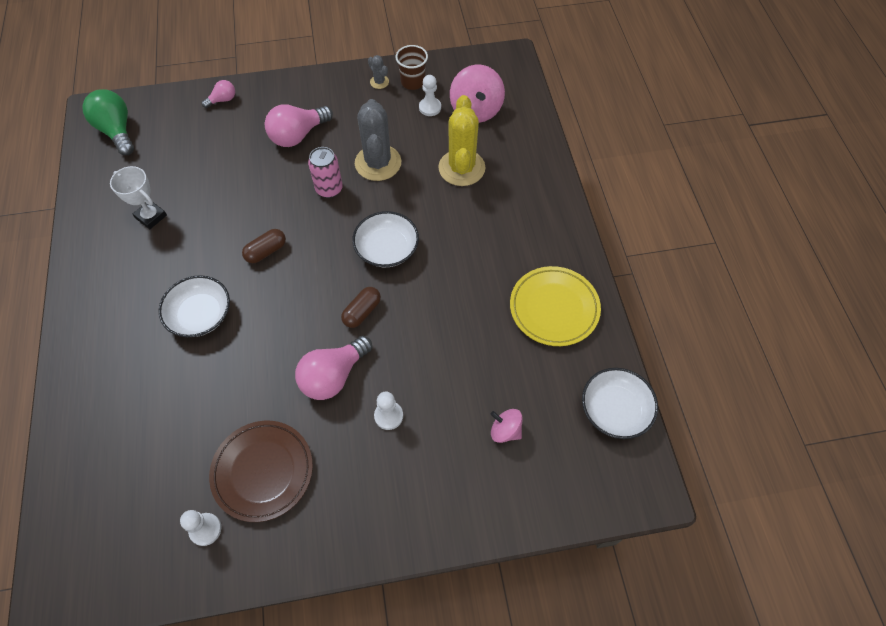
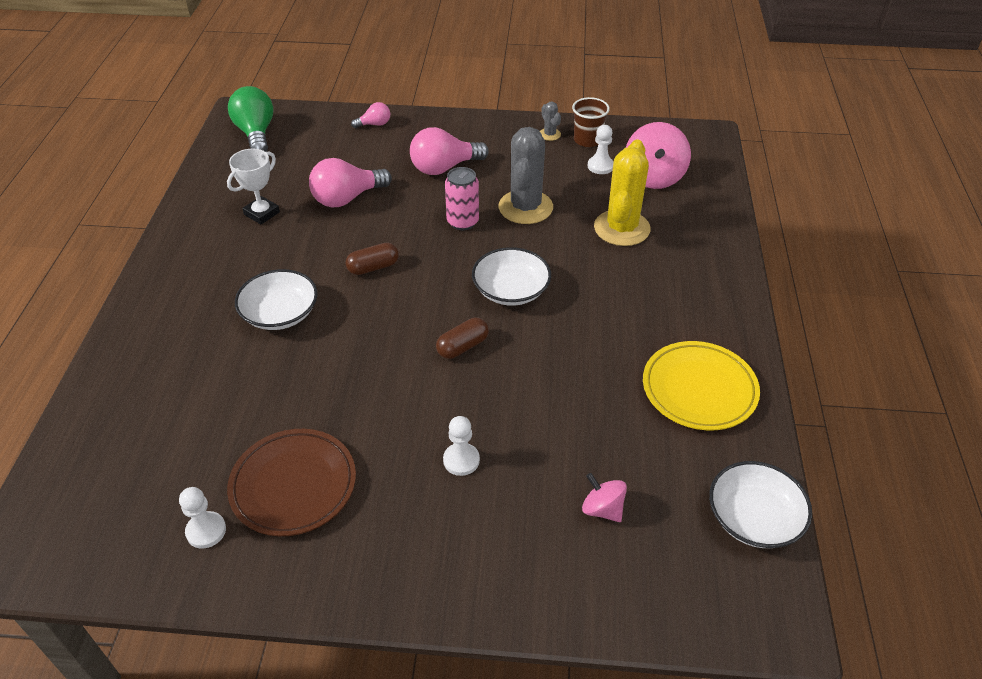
camera: 15 degrees right, 15 degrees down
(151, 216) = (262, 213): white trophy -> white trophy turned 75 degrees clockwise
(333, 376) = (408, 404): pink light bulb -> pink light bulb (347, 198)

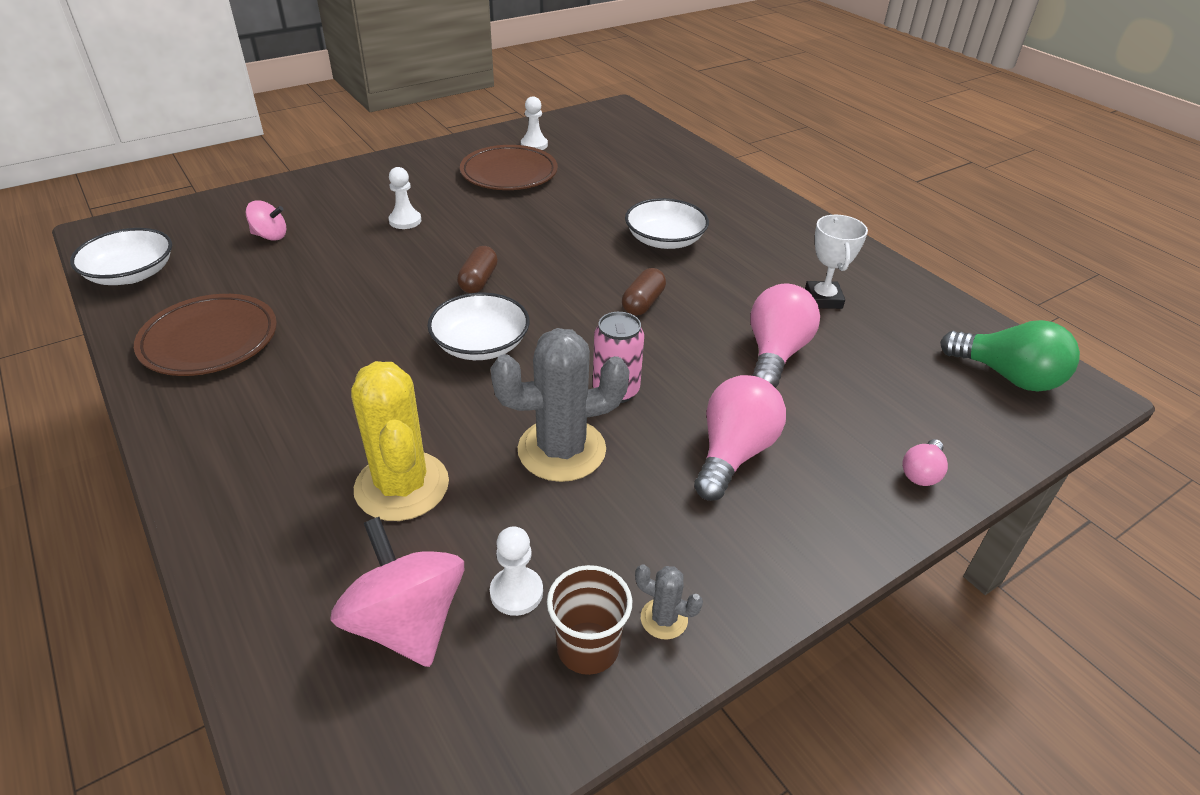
camera: 140 degrees right, 5 degrees down
(525, 207) = (561, 450): grey cactus -> grey cactus turned 75 degrees counterclockwise
(699, 389) = (210, 340): yellow plate -> brown plate

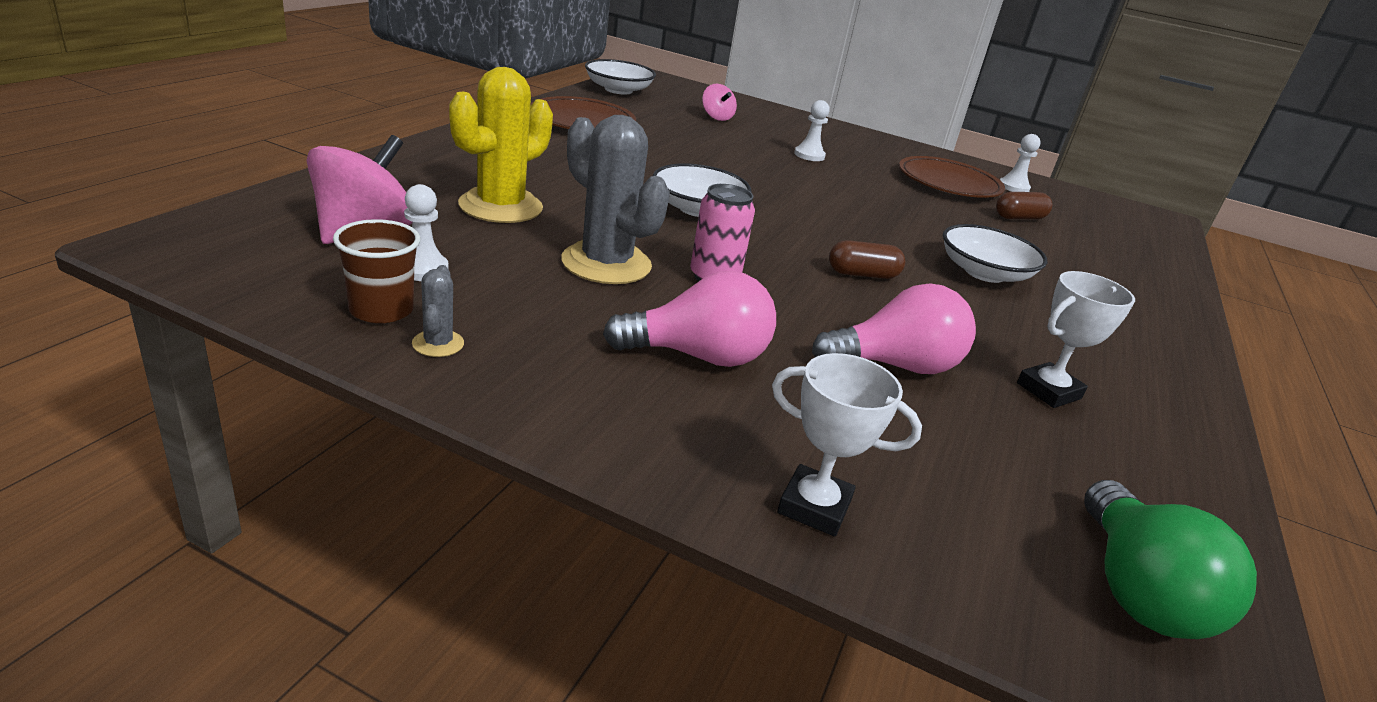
camera: 55 degrees right, 10 degrees down
(478, 281) = (777, 195): brown capsule -> brown capsule (1019, 218)
(921, 473) = (814, 507): pink light bulb -> white trophy

